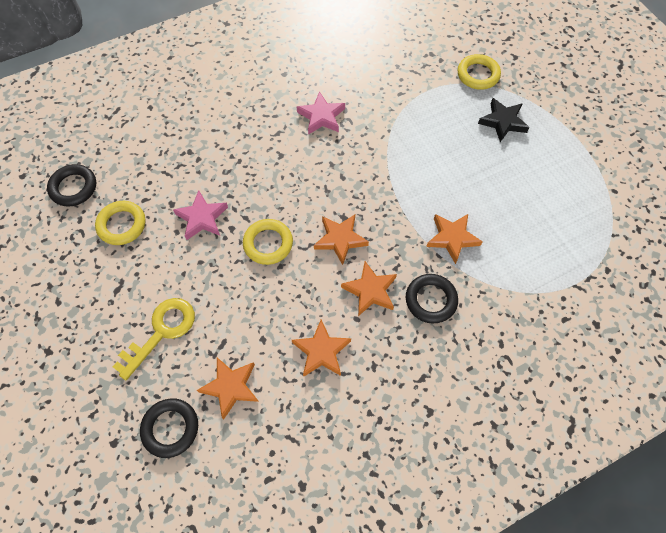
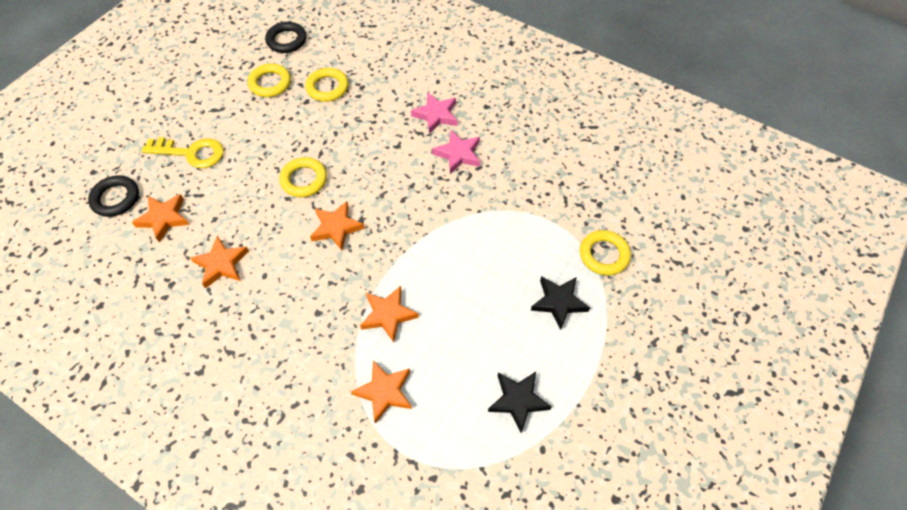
camera: 60 degrees right, 5 degrees down
(168, 179) = (327, 87): none -> yellow ring
(202, 218) = (304, 126): pink star -> pink star (436, 115)
(370, 291) = (297, 273): orange star -> orange star (384, 392)
(431, 300) = (311, 325): black ring -> none
(570, 187) = (518, 400): none -> black star

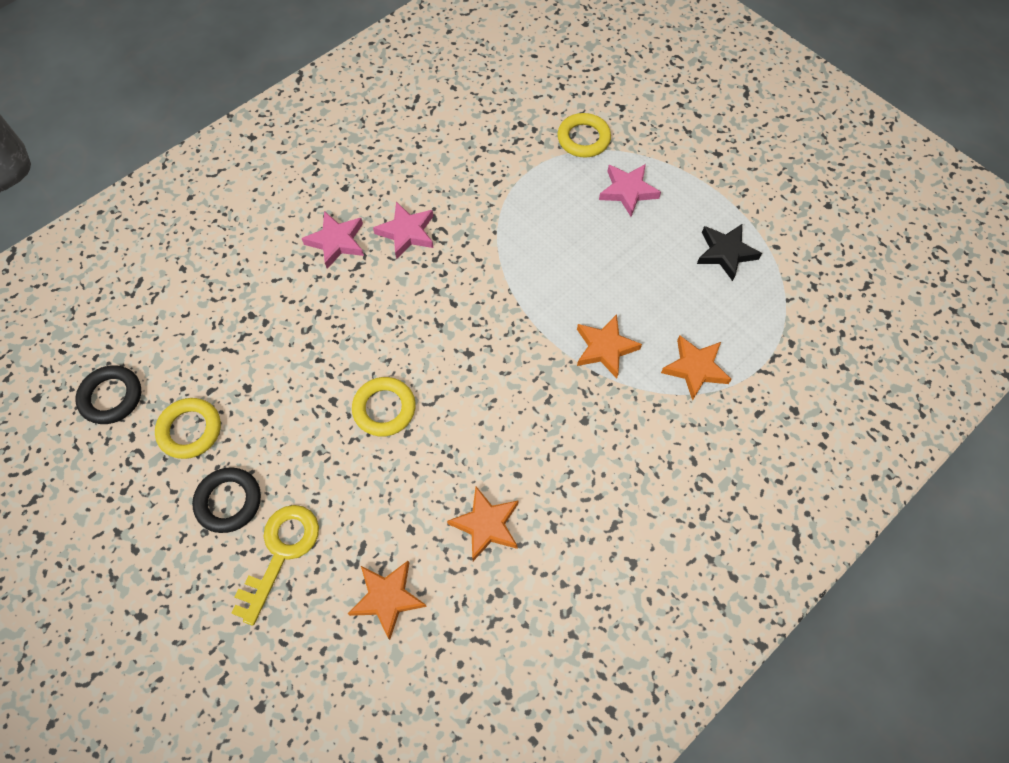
camera: 75 degrees left, 5 degrees up
(116, 198) = (327, 669): black ring -> black ring (229, 501)
(327, 87) = (233, 356): yellow ring -> none
(336, 227) = (471, 382): orange star -> none
(558, 302) = (628, 191): black star -> pink star

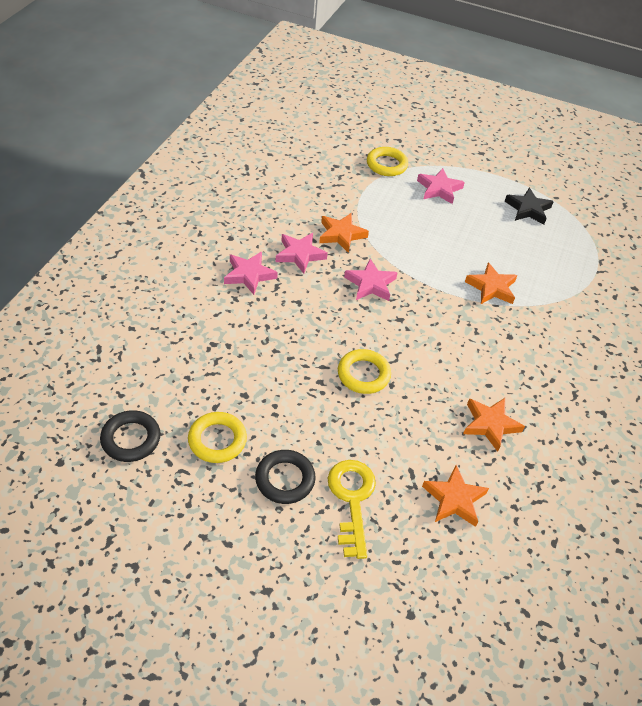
camera: 30 degrees left, 15 degrees down
(463, 296) = (370, 284): none -> pink star
(695, 368) = (558, 282): orange star -> orange star (341, 234)

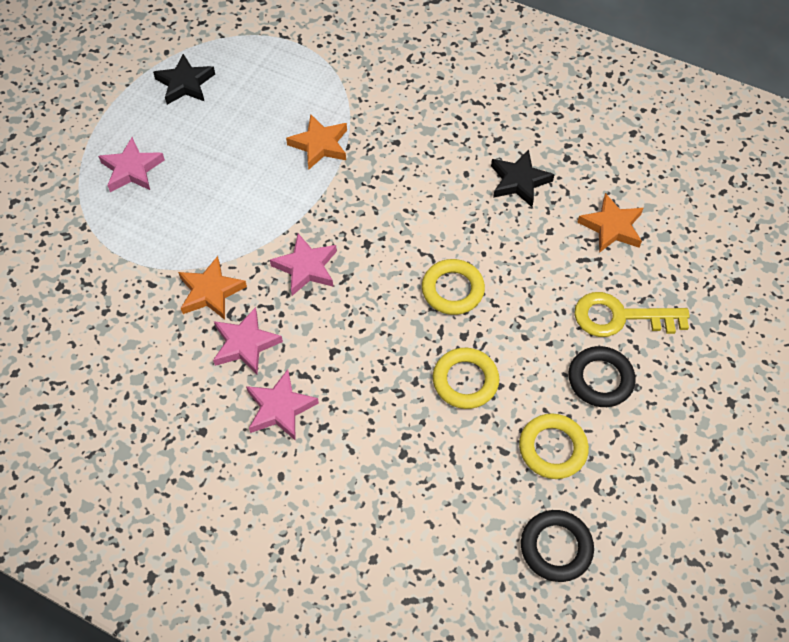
camera: 80 degrees left, 10 degrees up
(386, 165) = (69, 223): yellow ring -> yellow ring (465, 381)
(490, 425) = (519, 181): orange star -> black star

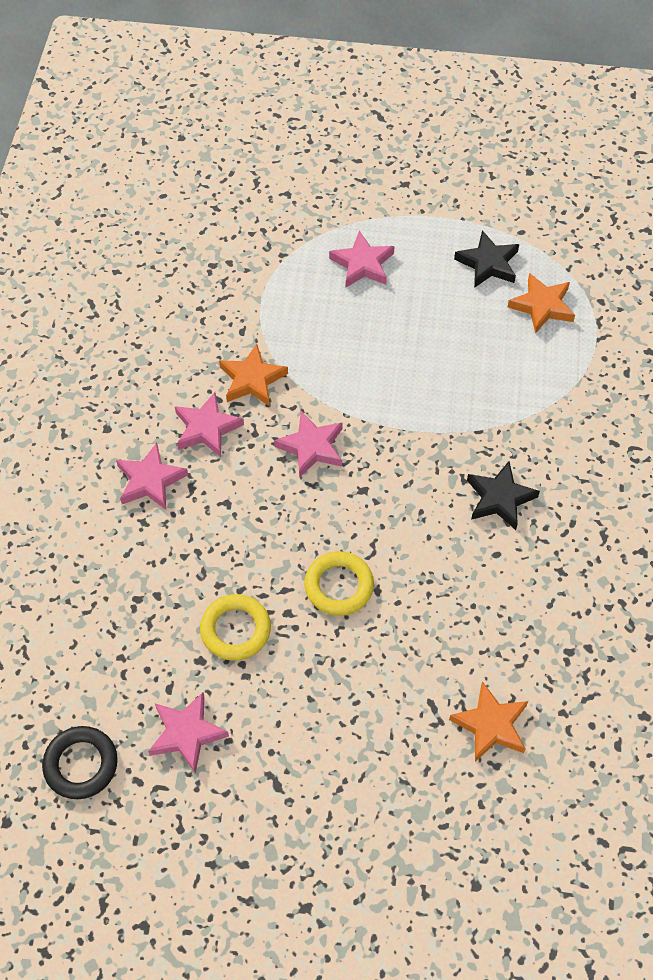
camera: 70 degrees right, 0 degrees up
(320, 145) = (468, 406): orange star -> orange star (542, 306)
(519, 181) = (510, 610): black star -> black star (500, 498)
(552, 448) = (187, 733): yellow ring -> pink star
(600, 379) = (284, 761): black ring -> none
(620, 317) = (371, 763): yellow key -> none

